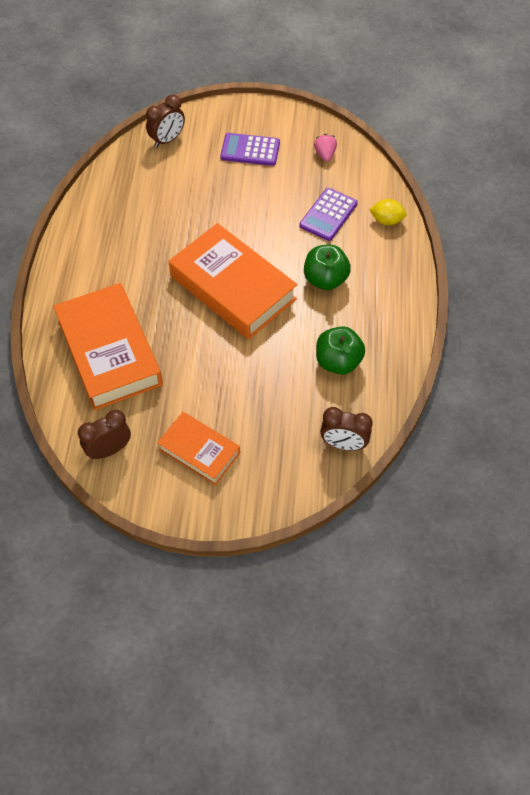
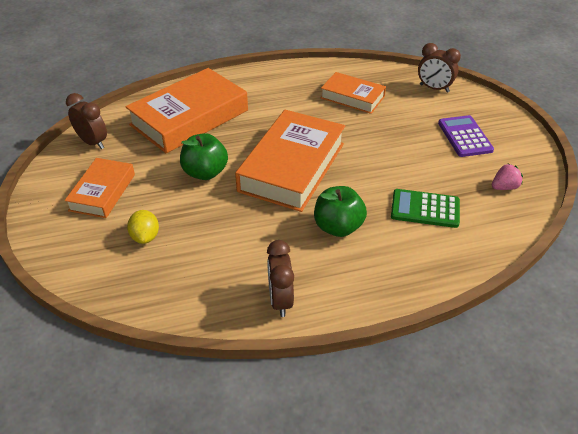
camera: 70 degrees right, 15 degrees down
(147, 206) = (352, 97): none -> orange book
(328, 215) = (425, 209): purple calculator -> green calculator
(338, 362) = (236, 262): green apple -> green apple (205, 172)
(343, 444) = (133, 291): brown clock -> brown clock (280, 300)
(386, 220) = (451, 257): yellow lemon -> yellow lemon (145, 237)

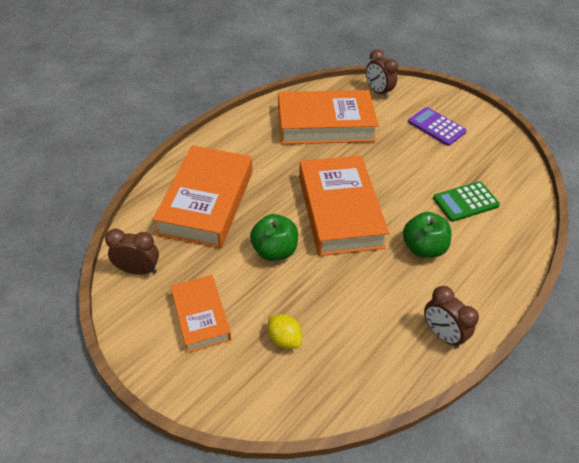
camera: 35 degrees left, 5 degrees up
(352, 97) = (325, 124): orange book -> orange book, size x1.76
(434, 88) = (378, 92): brown clock -> brown clock turned 60 degrees clockwise
(504, 187) = (497, 158): pink strawberry -> none

